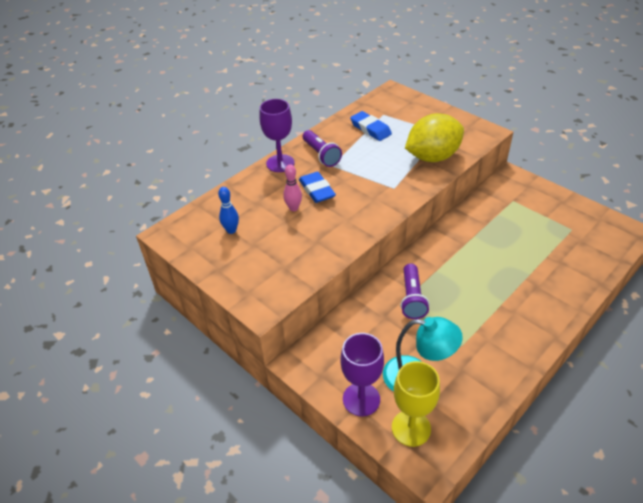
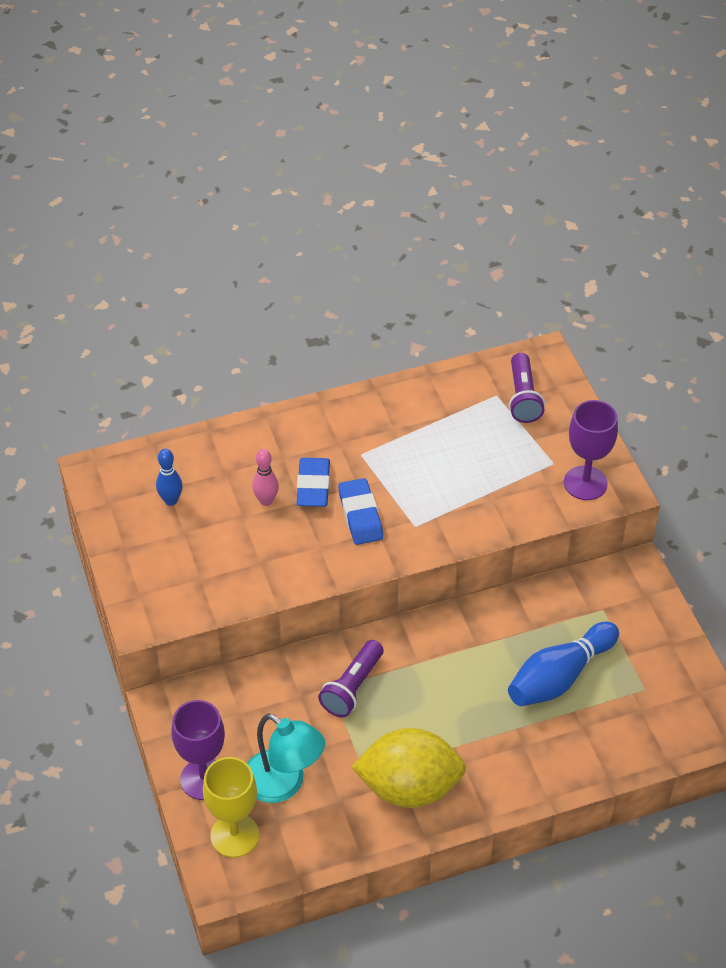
camera: 25 degrees right, 5 degrees up
(280, 163) = (296, 421): purple goblet -> purple goblet (585, 483)
(321, 155) = (358, 430): purple flashlight -> purple flashlight (523, 397)
(370, 129) = (458, 414): blue eraser -> blue eraser (360, 515)
(432, 157) = (506, 499): yellow lemon -> yellow lemon (409, 787)
(523, 242) = (559, 677): none -> blue bowling pin

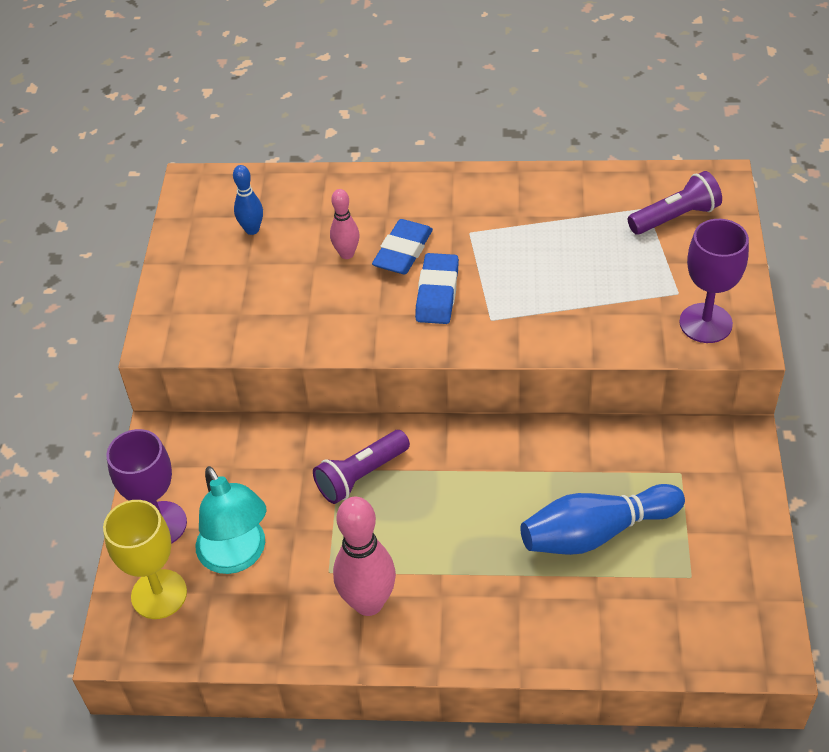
camera: 25 degrees right, 0 degrees up
(409, 787) = (368, 603): yellow lemon -> pink bowling pin
(523, 397) = (675, 217): purple flashlight -> purple flashlight turned 135 degrees counterclockwise

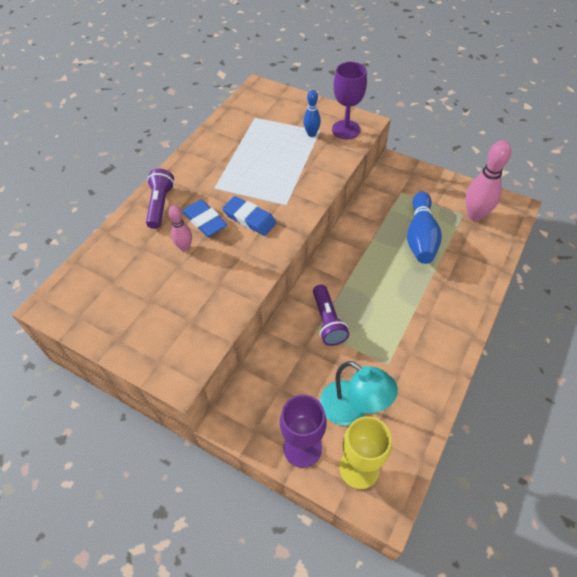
camera: 65 degrees left, 5 degrees up
(237, 556) = (352, 409): turquoise lamp -> turquoise lamp turned 45 degrees clockwise
(252, 229) = (122, 287): blue bowling pin -> blue bowling pin (311, 134)
(368, 603) = (419, 352): pink bowling pin -> pink bowling pin (475, 215)
(675, 217) = (269, 111): purple flashlight -> purple flashlight (160, 205)

